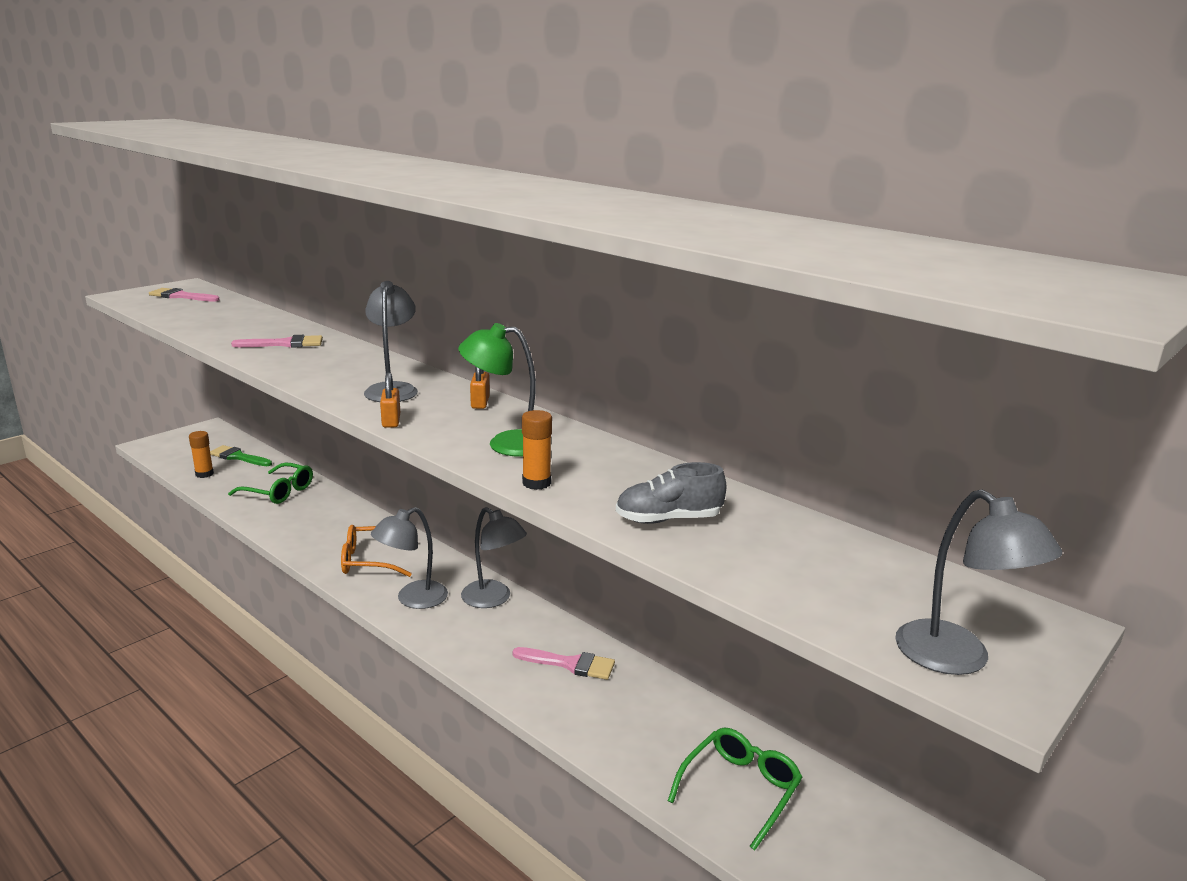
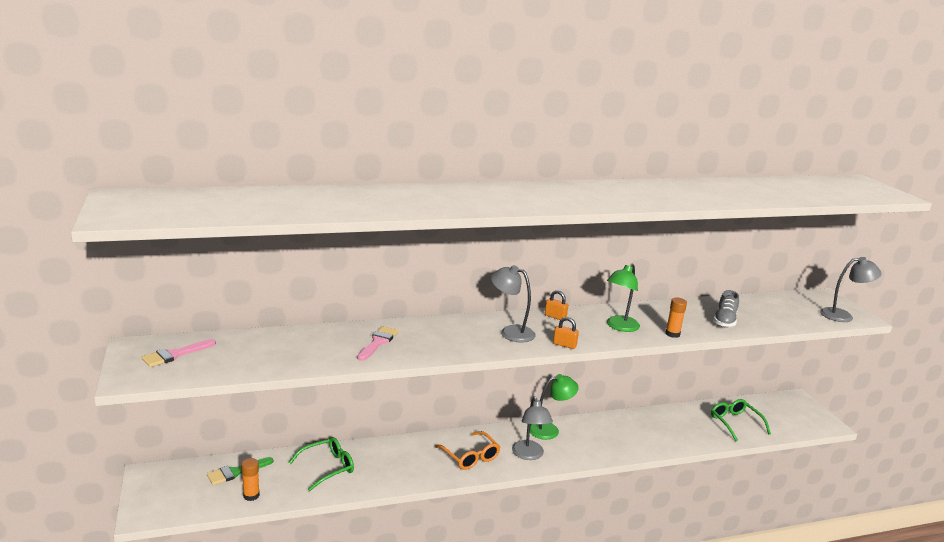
camera: 60 degrees left, 0 degrees up
(371, 560) = (470, 456): orange glasses -> orange glasses turned 60 degrees counterclockwise
(493, 599) = (550, 430): grey lamp -> green lamp
(570, 664) = (626, 429): pink brush -> none

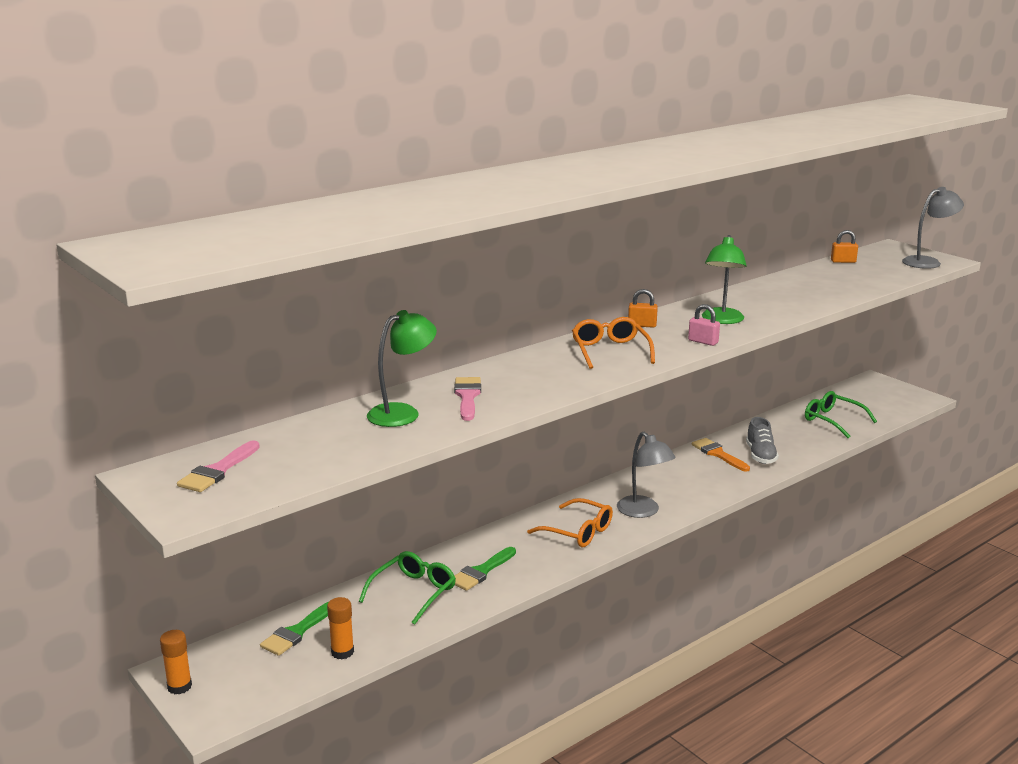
camera: 20 degrees left, 0 degrees up
(382, 466) = (481, 572): none -> green brush
(511, 332) = (610, 351): grey lamp -> orange glasses
(550, 430) = (644, 479): green lamp -> green lamp (402, 413)
(564, 345) = (683, 351): orange padlock -> orange padlock (843, 261)
(587, 341) = (703, 341): none -> pink padlock
(621, 425) = (718, 454): none -> orange brush
(672, 334) = (783, 315): orange glue stick -> orange glue stick (179, 686)
(724, 321) = (821, 291): grey shoe -> grey shoe (760, 455)

